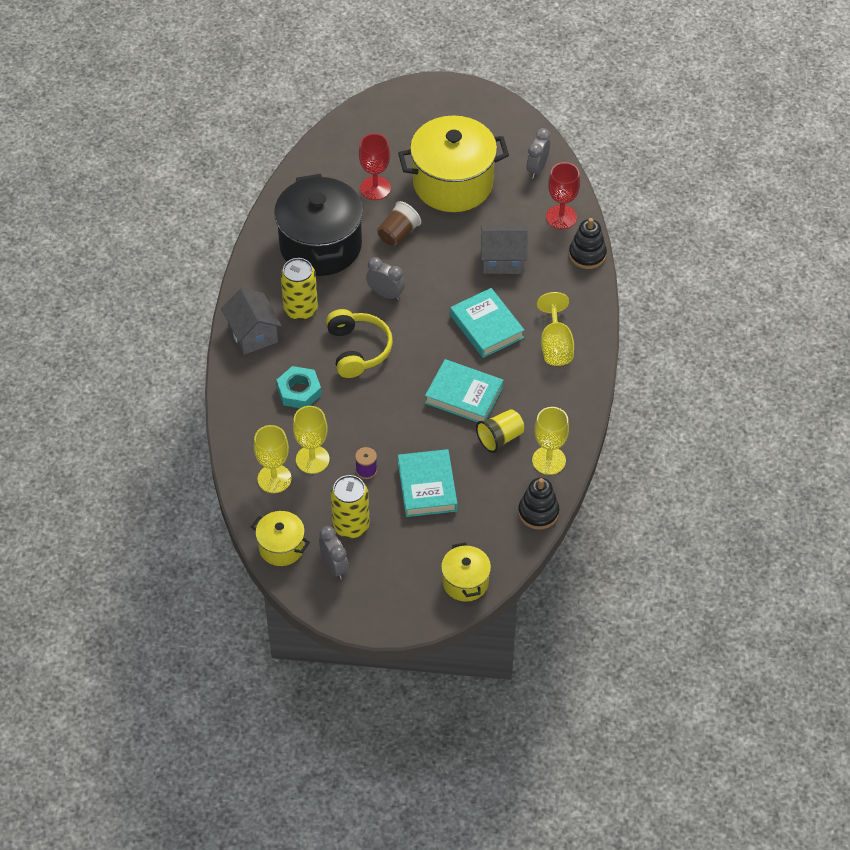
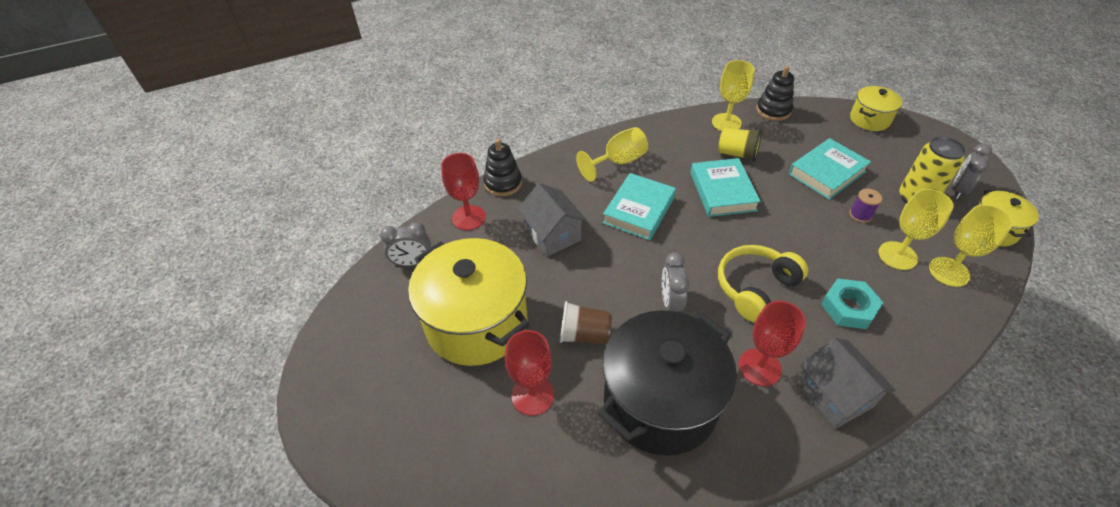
camera: 120 degrees left, 5 degrees down
(253, 333) = (834, 394): grey house -> grey house turned 60 degrees counterclockwise
(300, 309) = (759, 367): yellow can -> red goblet

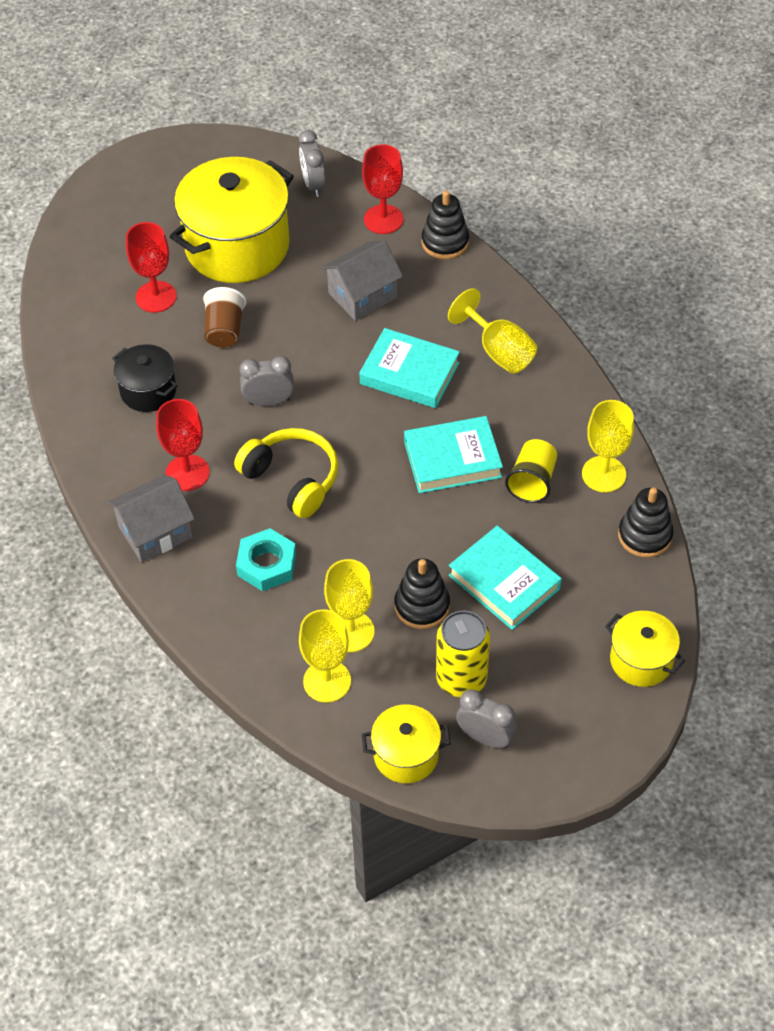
camera: 85 degrees right, 5 degrees up
(660, 402) = (148, 391): black pot -> black pot, size x0.50
(860, 215) = (422, 606): purple spool -> black stacking toy

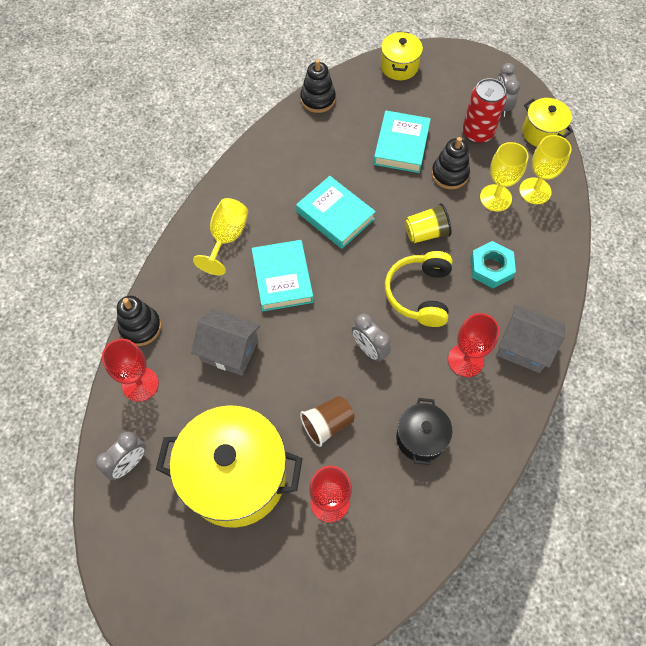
camera: 125 degrees left, 10 degrees up
(461, 679) = (477, 133): yellow can -> red can
(532, 481) = (320, 167): yellow cup -> yellow cup (426, 233)
(603, 474) = (288, 136): yellow goblet -> none

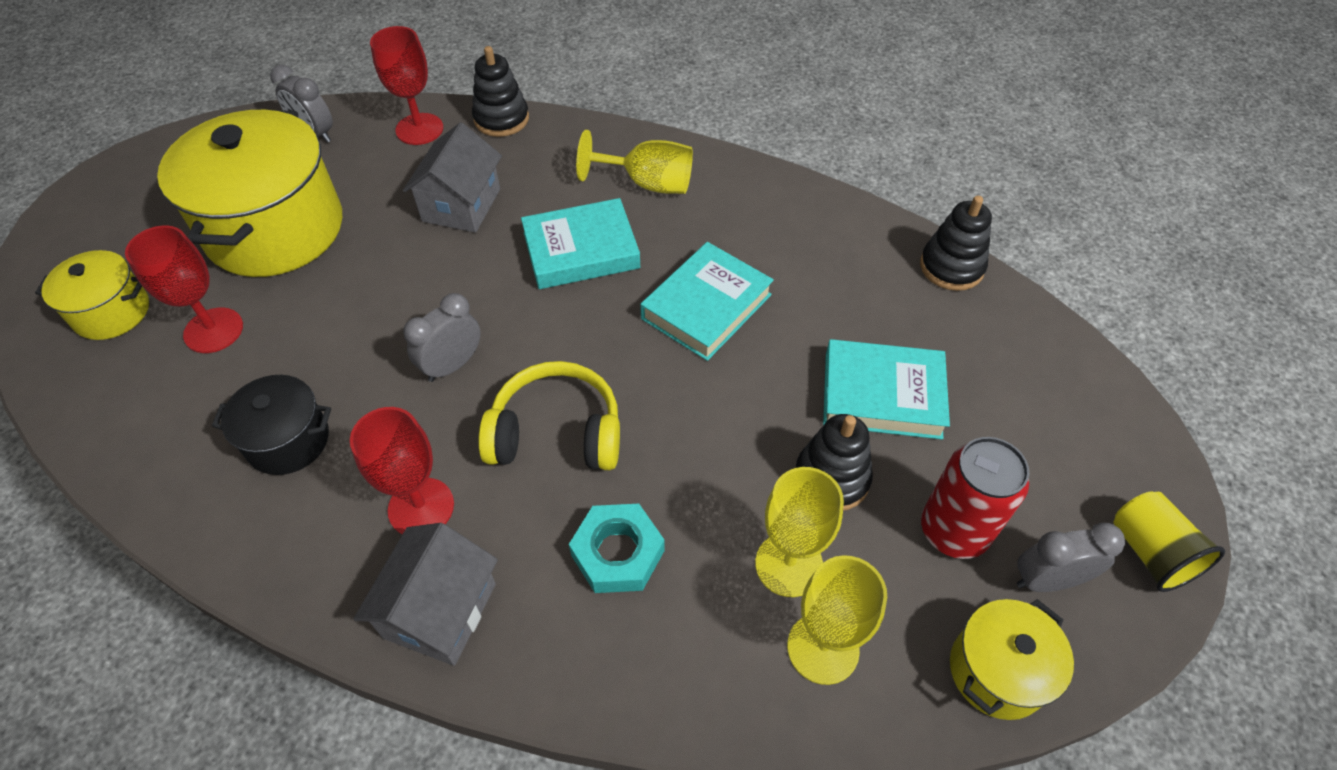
camera: 85 degrees right, 10 degrees down
(327, 424) = (332, 320): brown cup -> none
(399, 66) = (1082, 385): yellow pot -> yellow pot (112, 312)
(426, 233) = (687, 440): yellow cup -> yellow cup (1150, 553)

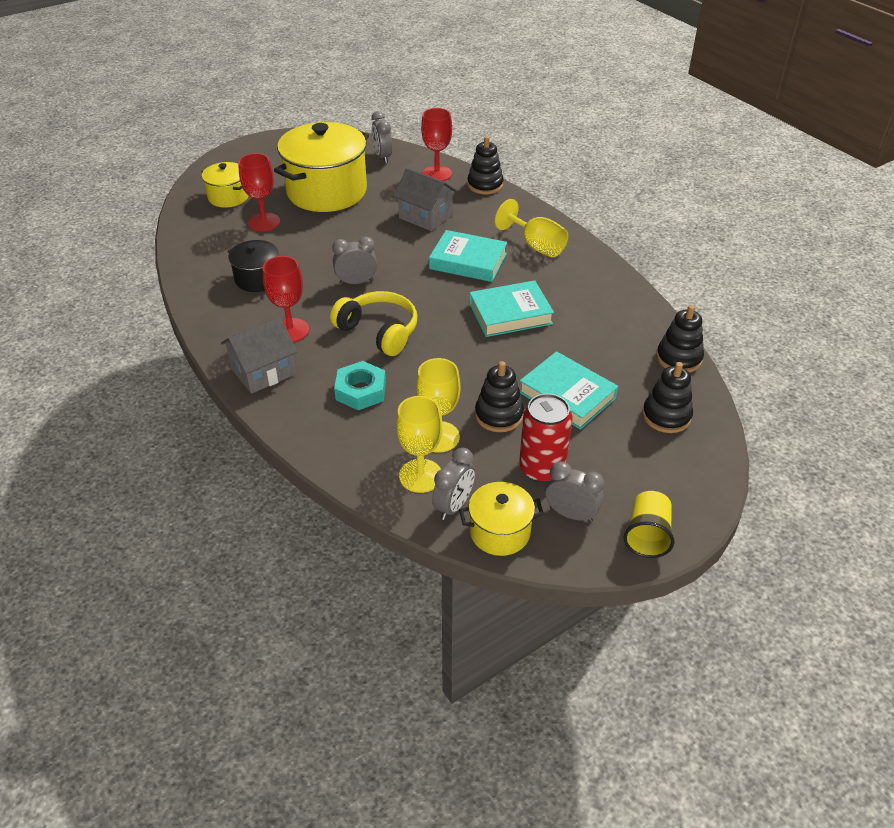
camera: 35 degrees right, 10 degrees down
(461, 205) = (425, 216): grey house -> grey house turned 75 degrees clockwise
(906, 669) = (453, 506): none -> grey clock
(1012, 359) = (666, 416): none -> black stacking toy

